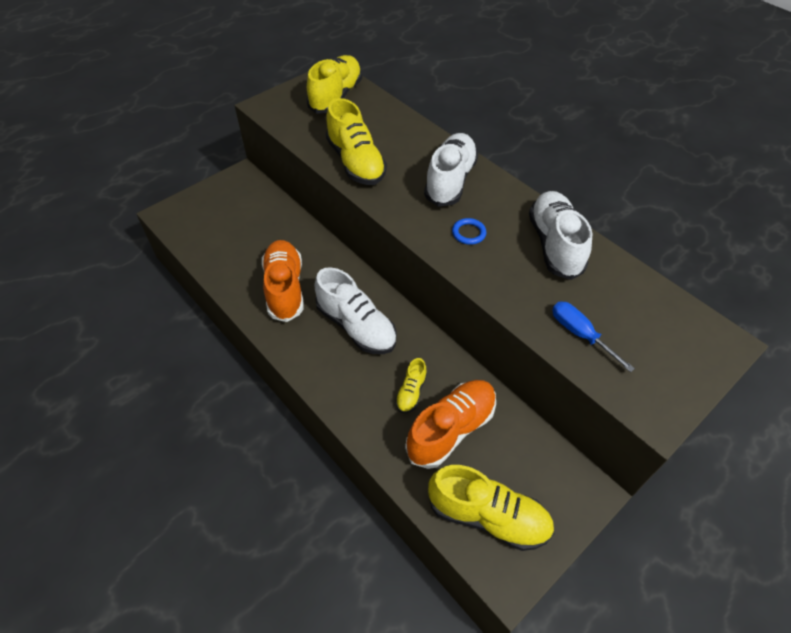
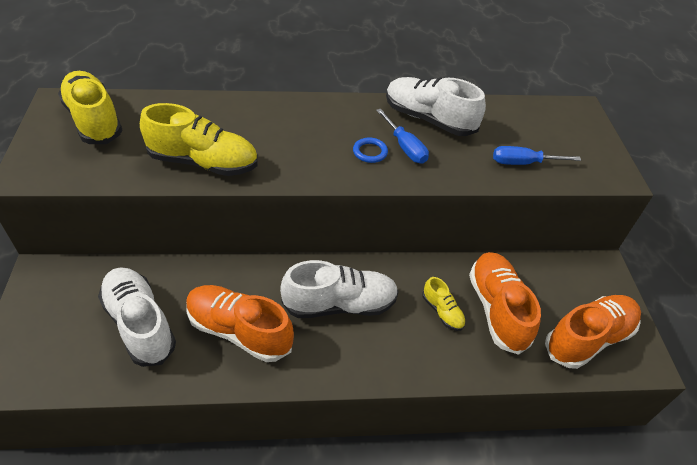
camera: 55 degrees left, 5 degrees down
(450, 180) = (300, 125): white shoe -> white shoe (140, 324)
(488, 516) = (588, 338): yellow shoe -> orange shoe
(500, 249) = (404, 147): none -> blue screwdriver

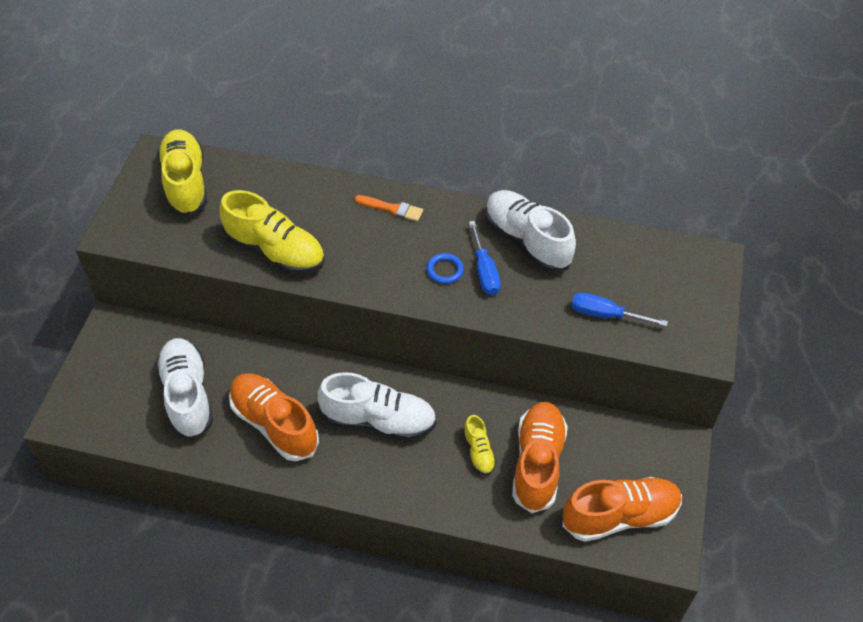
camera: 20 degrees right, 5 degrees up
(301, 112) = (392, 209): none -> orange brush

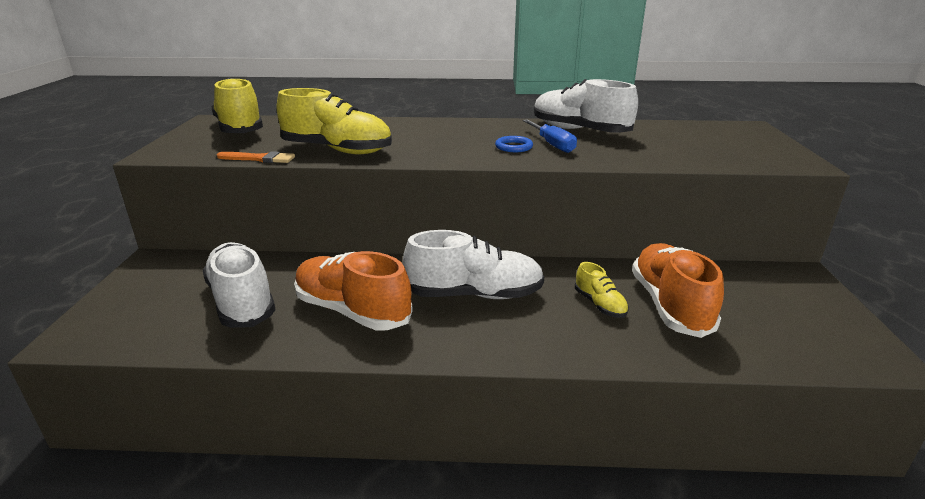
camera: 10 degrees left, 25 degrees down
(392, 209) = (445, 126): orange brush -> orange brush (259, 159)
(606, 315) = (687, 154): blue screwdriver -> none
(620, 516) = (795, 335): orange shoe -> none

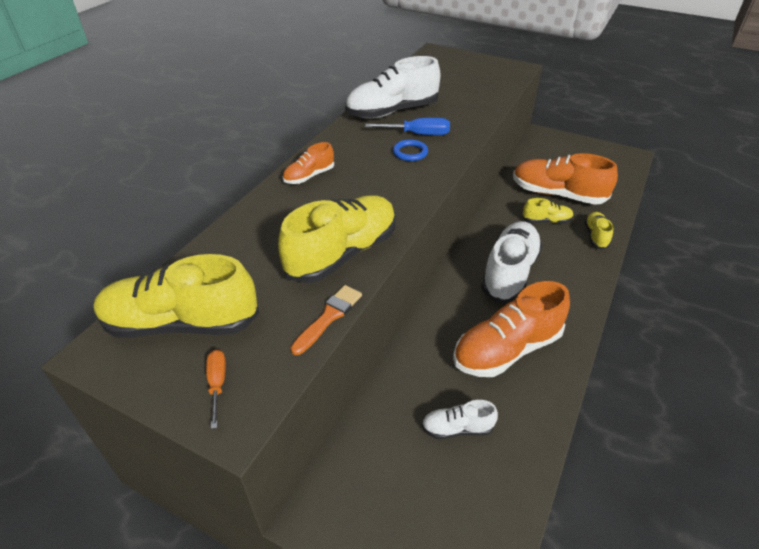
camera: 65 degrees left, 15 degrees up
(187, 146) = (217, 384): none -> orange screwdriver
(242, 301) = (457, 428): white shoe -> white shoe, size x0.50
(432, 125) = (309, 176): none -> orange shoe
(610, 347) = (596, 236): none -> yellow shoe

